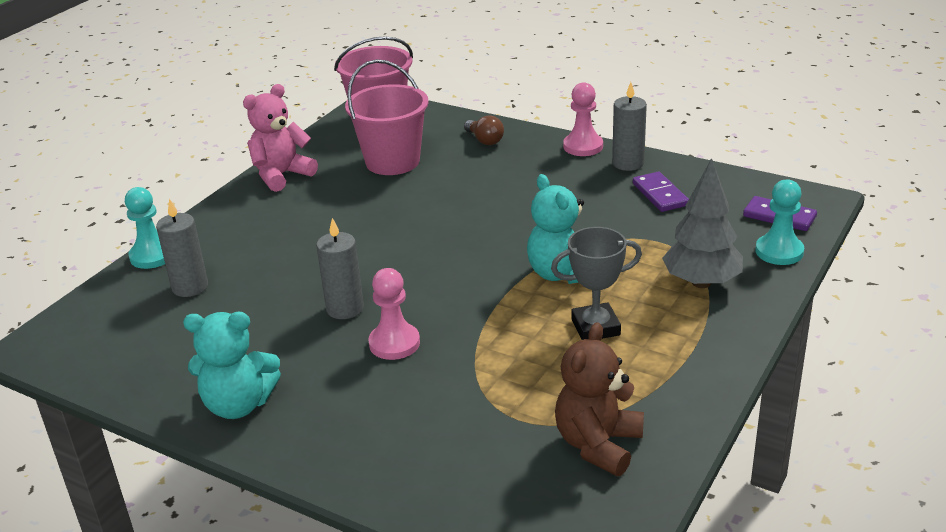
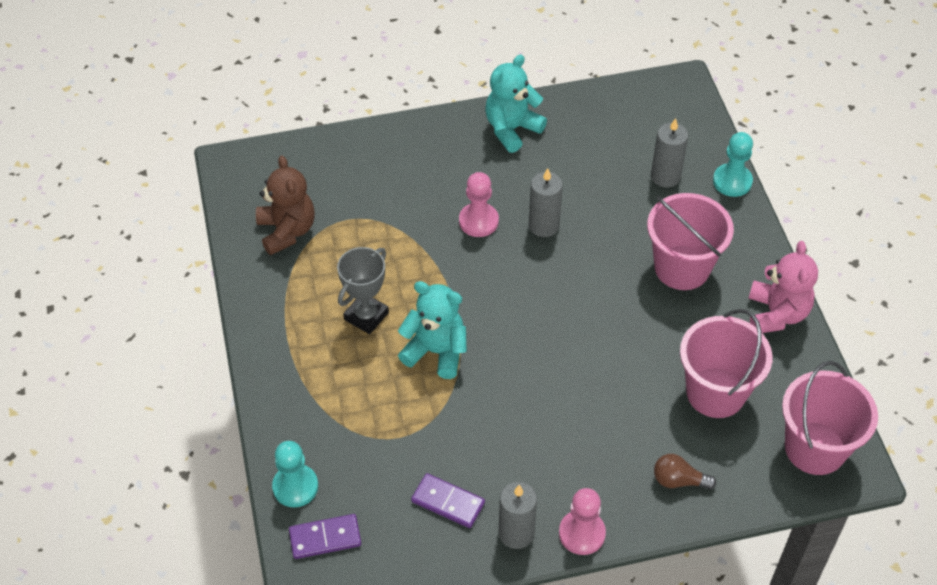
camera: 135 degrees right, 20 degrees up
(292, 227) = (682, 268): none -> pink bucket
(701, 282) = (329, 409): grey tree -> none

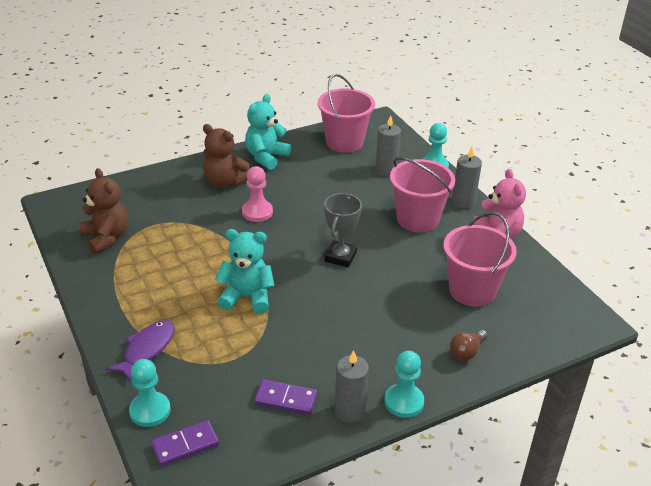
camera: 15 degrees left, 15 degrees down
(306, 404) = (147, 349): none -> purple fish
(366, 316) = (184, 282): grey trophy -> grey trophy (340, 257)
(448, 164) = (225, 182): none -> brown teddy bear
(543, 225) = (307, 208): grey candle -> grey candle (463, 202)
(582, 533) = (404, 402): pink pawn -> turquoise pawn
(678, 480) = (466, 352): brown light bulb -> brown light bulb turned 45 degrees counterclockwise
(815, 448) = (559, 314): pink bucket -> pink bucket (344, 142)

